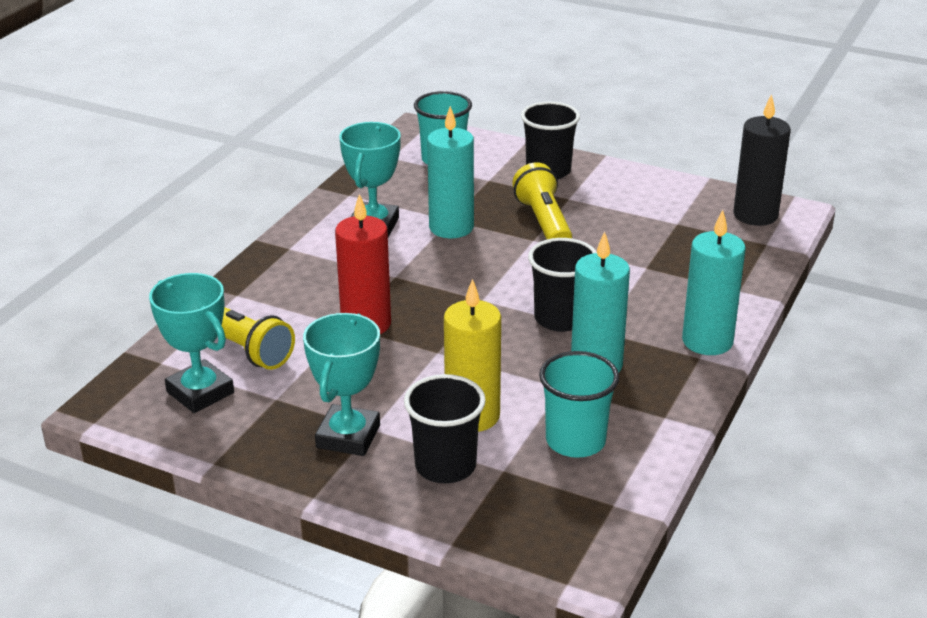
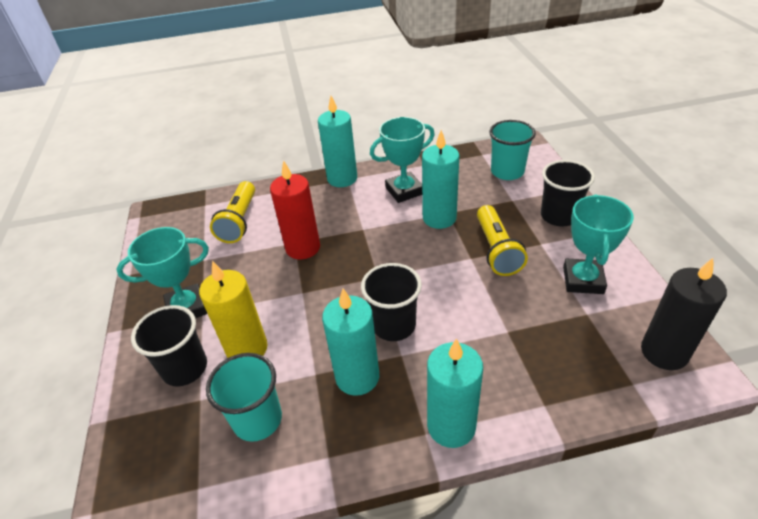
camera: 55 degrees right, 10 degrees up
(200, 392) = (188, 232): turquoise trophy -> turquoise trophy (583, 280)
(283, 251) = (342, 178): none -> turquoise candle
(544, 222) = (496, 250): yellow flashlight -> yellow flashlight turned 135 degrees clockwise

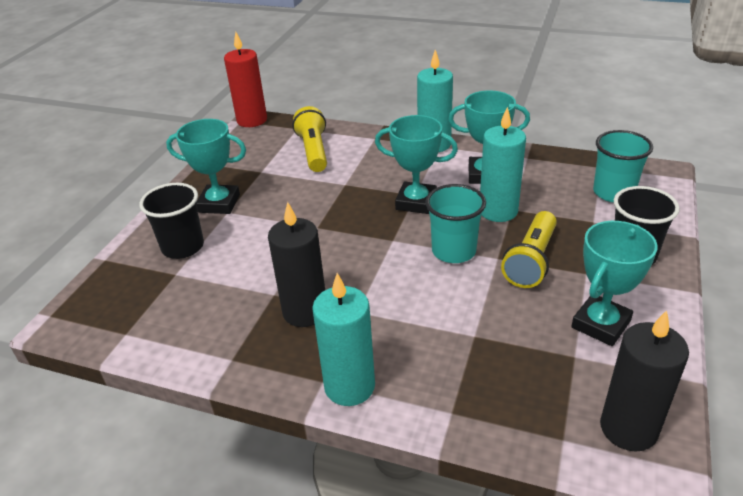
camera: 30 degrees right, 5 degrees down
(239, 221) = (313, 151): yellow flashlight -> yellow flashlight turned 135 degrees clockwise
(247, 349) = (238, 252): yellow candle -> none
(257, 419) = (203, 307): turquoise cup -> turquoise cup (453, 251)
(303, 248) = (348, 191): red candle -> red candle (252, 120)
(357, 377) = (305, 311): turquoise candle -> black candle
(369, 235) = (416, 202): none -> turquoise trophy
(394, 325) = (371, 285): black cup -> none

